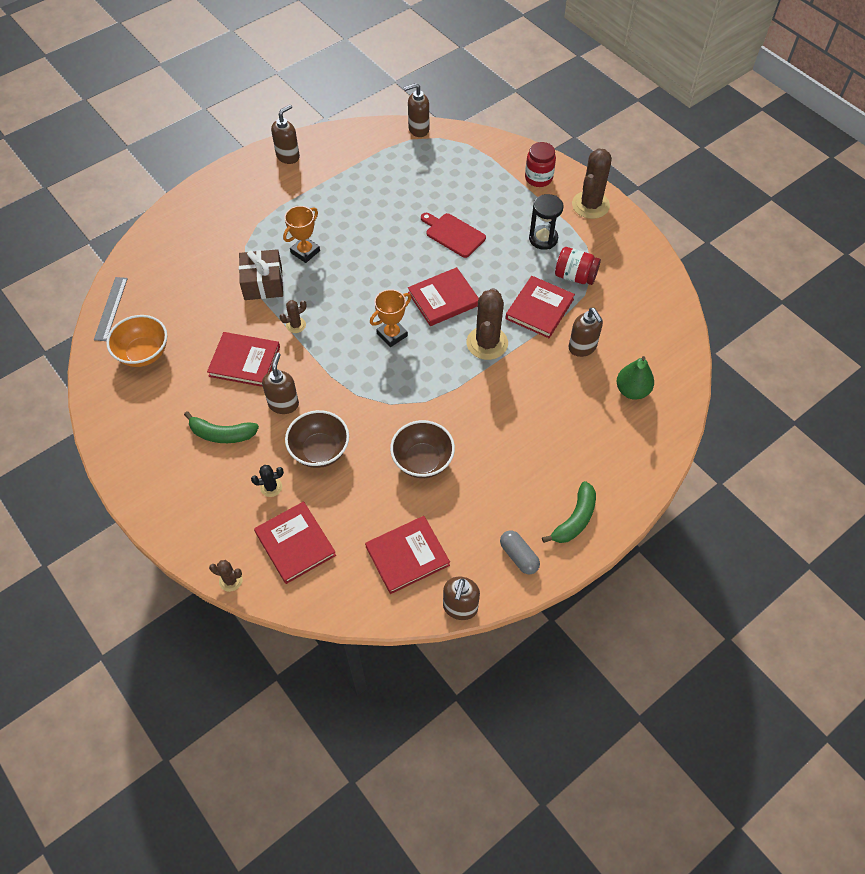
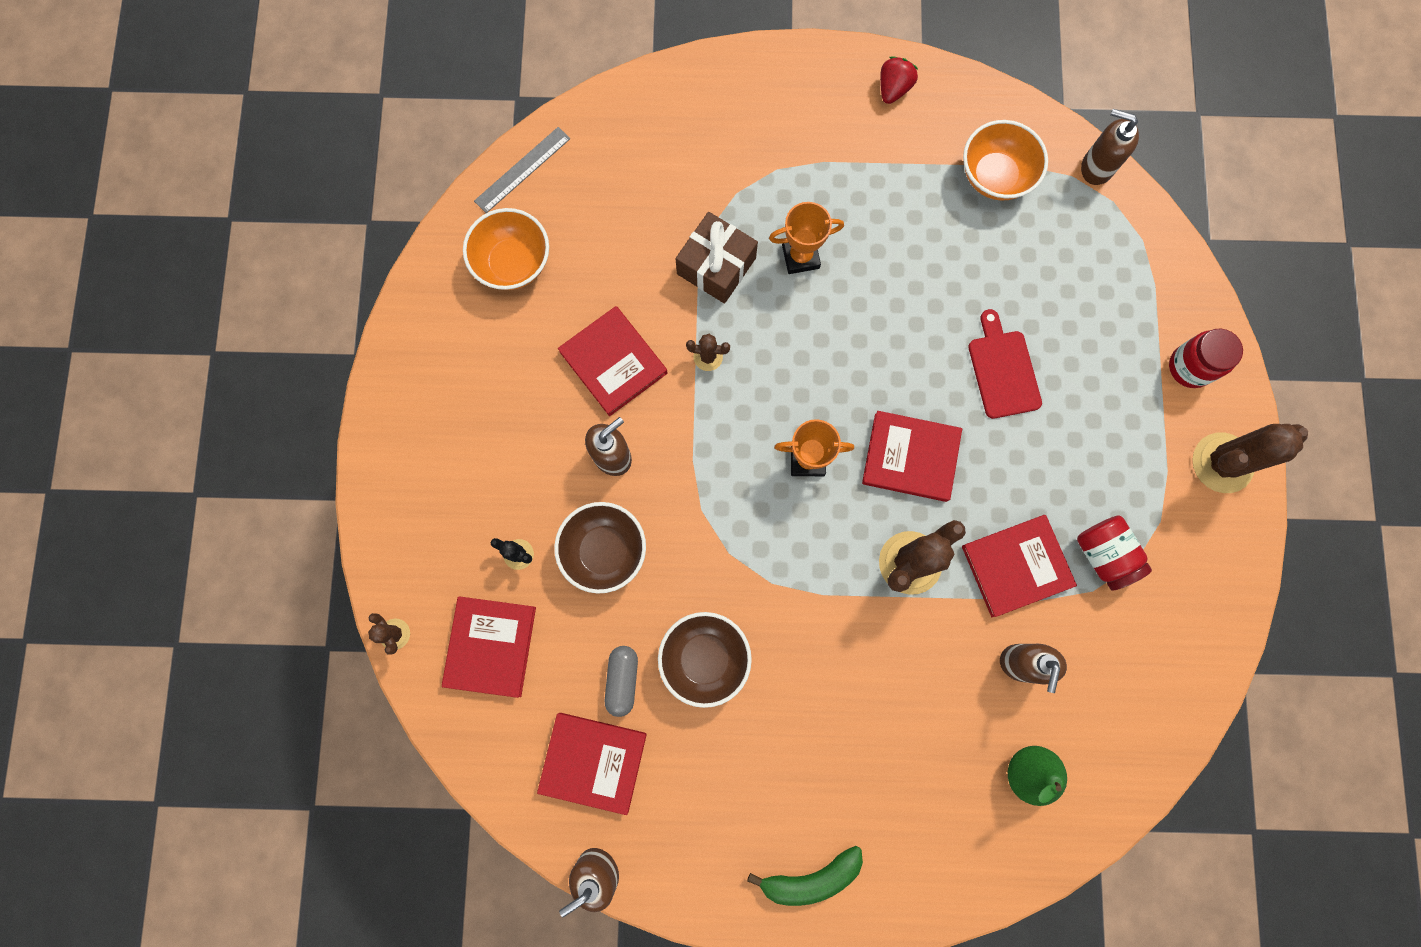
camera: 40 degrees right, 20 degrees up
(222, 434) = (518, 441): green banana -> none
(288, 156) = (893, 89): brown soap dispenser -> red strawberry
(373, 161) = (994, 176): none -> orange bowl
(519, 556) = (710, 866): grey capsule -> grey capsule (622, 680)
(543, 239) = (1112, 466): black hourglass -> none

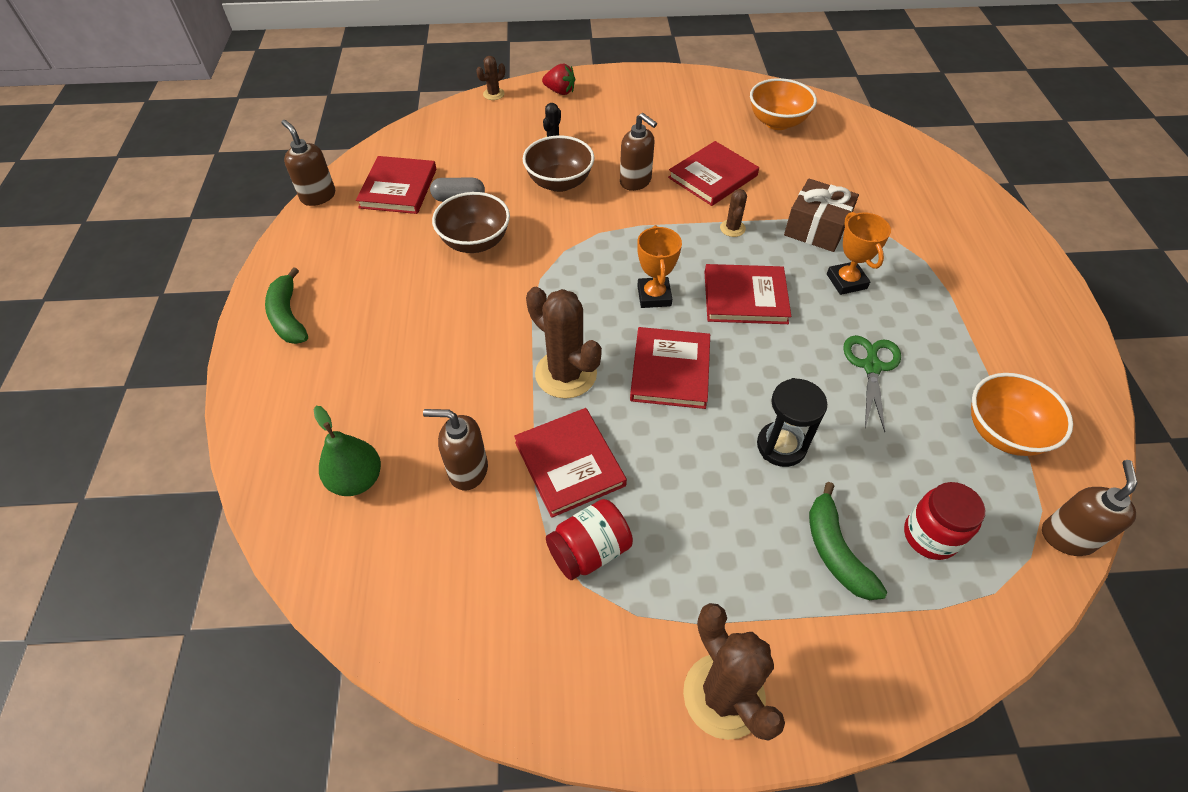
camera: 85 degrees right, 25 degrees down
(490, 646) = (485, 134): red book -> red book (745, 297)
(522, 170) = (854, 120): grey ruler -> none
(893, 89) = (1056, 341): red strawberry -> red strawberry (560, 91)
(915, 265) = (871, 366): none -> green scissors
(1002, 370) = (781, 446): red cutting board -> black hourglass
(1106, 350) = (835, 551): none -> green banana
(1190, 367) = (843, 653): red jar -> red jar (930, 536)

